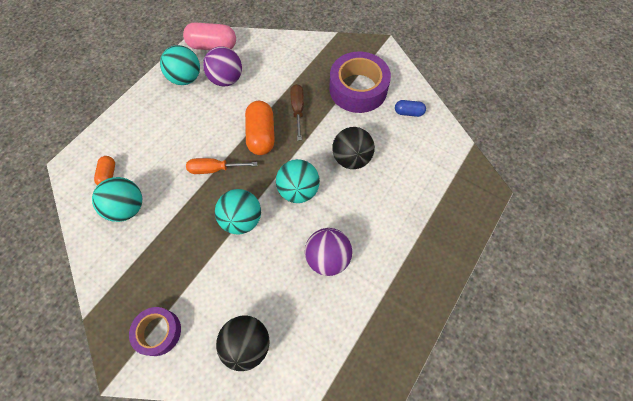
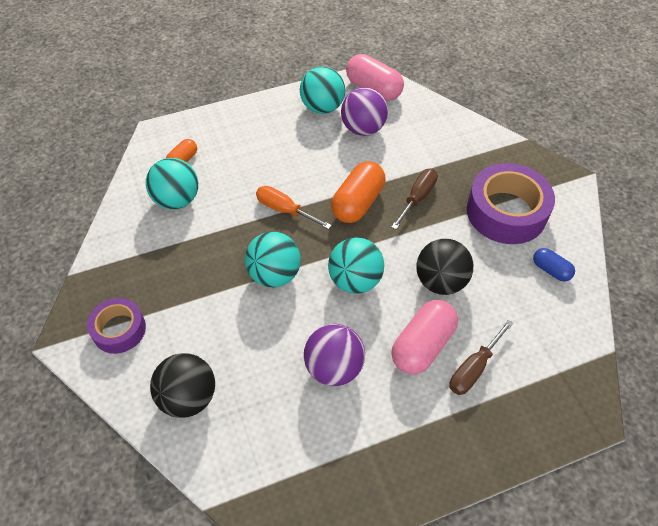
camera: 35 degrees right, 10 degrees down
(370, 208) = (422, 345): none -> pink capsule
(409, 203) = (473, 368): none -> brown screwdriver

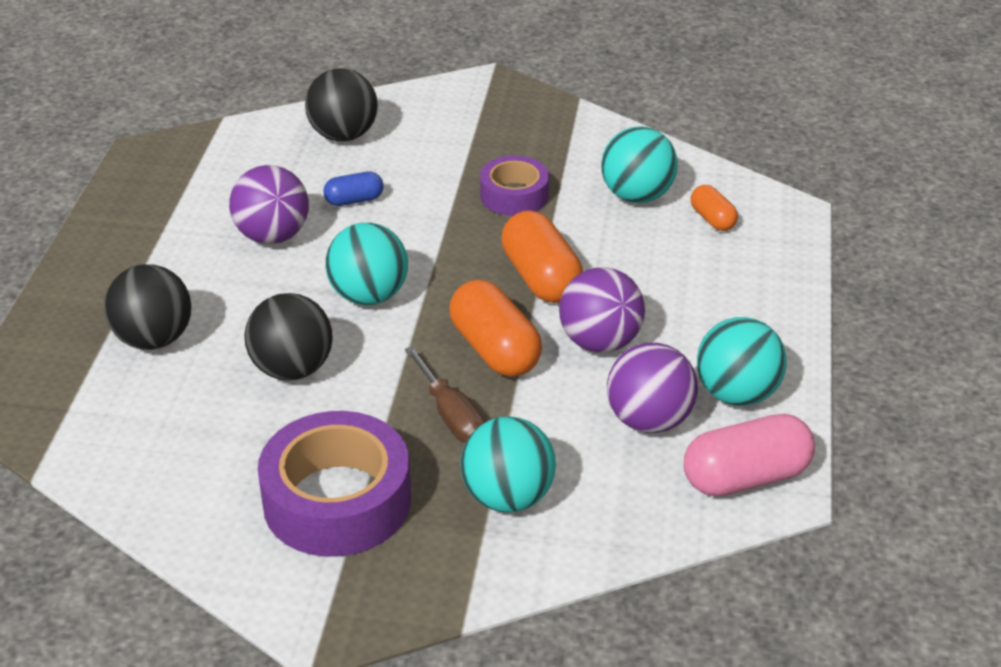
camera: 120 degrees right, 15 degrees down
(119, 330) = (470, 113): purple tape -> purple tape (514, 195)
(274, 274) = (441, 235): turquoise ball -> turquoise ball (507, 497)
(284, 210) = (541, 278): orange screwdriver -> orange capsule
(321, 165) = (600, 342): none -> purple ball
(422, 345) = (225, 312): pink capsule -> none
(473, 368) = (154, 339): brown screwdriver -> black ball
(551, 270) = (198, 489): blue capsule -> blue capsule (354, 200)

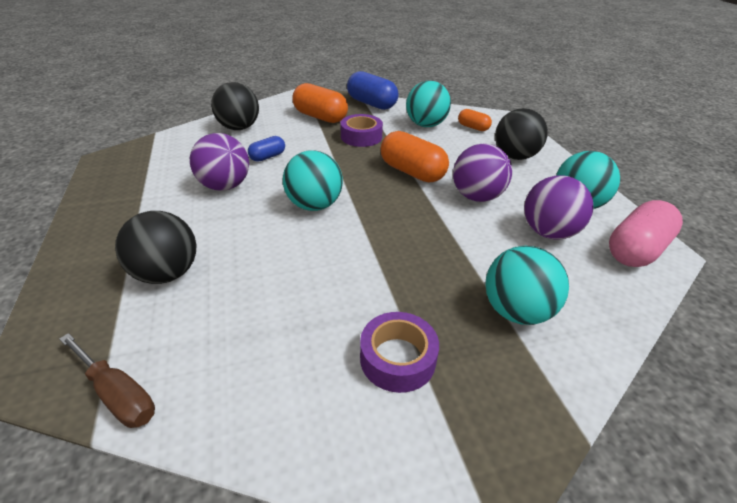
camera: 25 degrees left, 0 degrees up
(292, 369) = (292, 265): black ball -> black ball (515, 156)
(337, 500) = (397, 358): purple tape -> purple tape, size x0.58
(451, 415) = (428, 265): brown screwdriver -> brown screwdriver (118, 394)
(495, 350) = (420, 216): orange capsule -> orange capsule (320, 117)
(582, 129) = (371, 104): none -> blue capsule

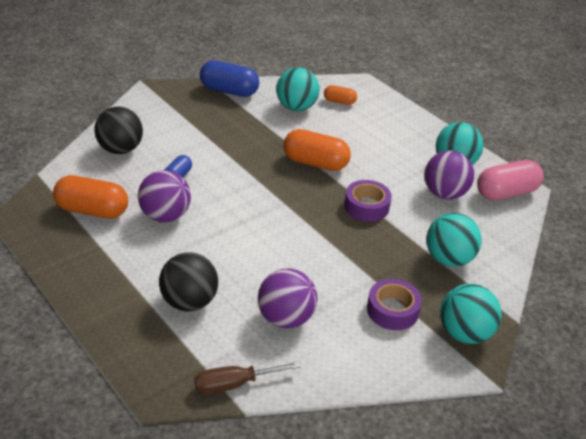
camera: 25 degrees left, 0 degrees up
(118, 394) = (234, 384): brown screwdriver -> brown screwdriver turned 150 degrees clockwise
(314, 205) = (257, 215): turquoise ball -> turquoise ball (464, 333)
(320, 117) = (191, 119): orange capsule -> orange capsule (92, 210)
(361, 137) = (247, 134): purple tape -> purple tape (366, 206)
(476, 197) = (379, 175): purple ball -> purple ball (286, 318)
(515, 156) = (389, 127): black ball -> none
(636, 250) = (506, 193): pink capsule -> pink capsule turned 45 degrees clockwise

